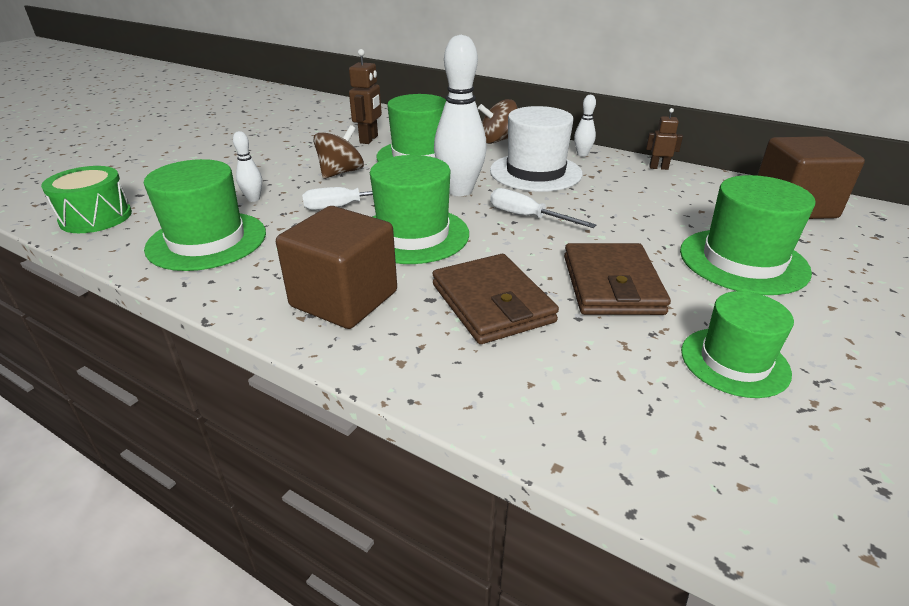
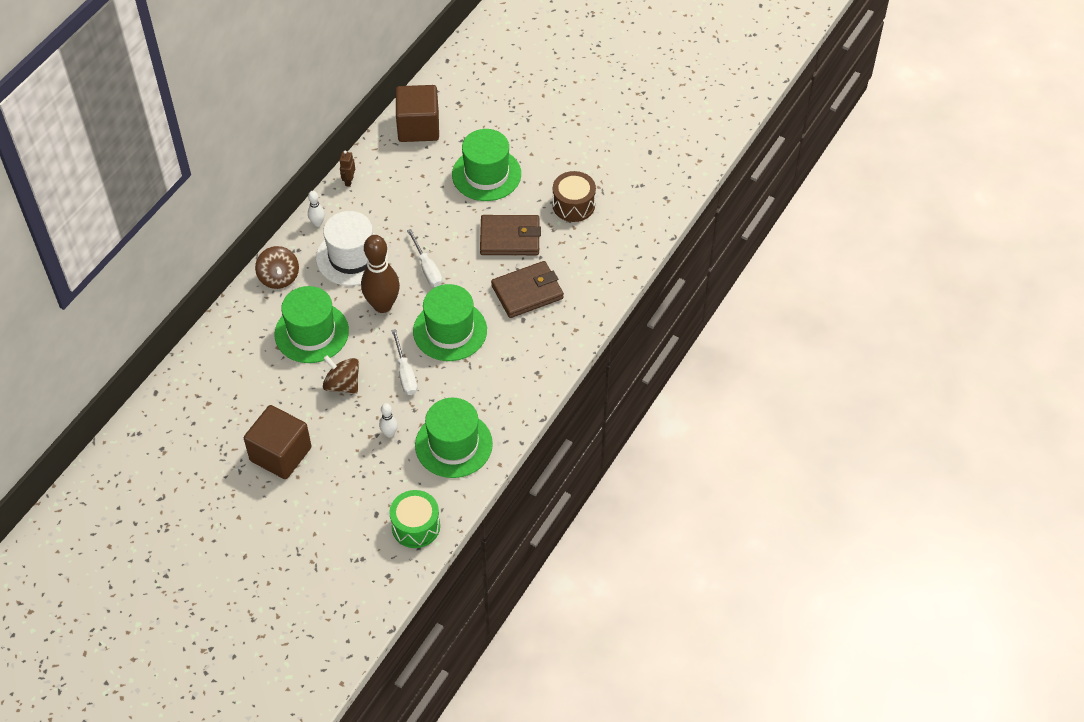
camera: 90 degrees left, 20 degrees up
(344, 299) = (523, 359): brown cube -> brown cube (280, 454)
(369, 139) = (266, 373): brown robot -> none
(460, 190) = (382, 305): white bowling pin -> brown bowling pin
(527, 217) = (427, 268): white screwdriver -> white screwdriver turned 60 degrees counterclockwise
(734, 362) = (573, 205): green hat -> brown drum

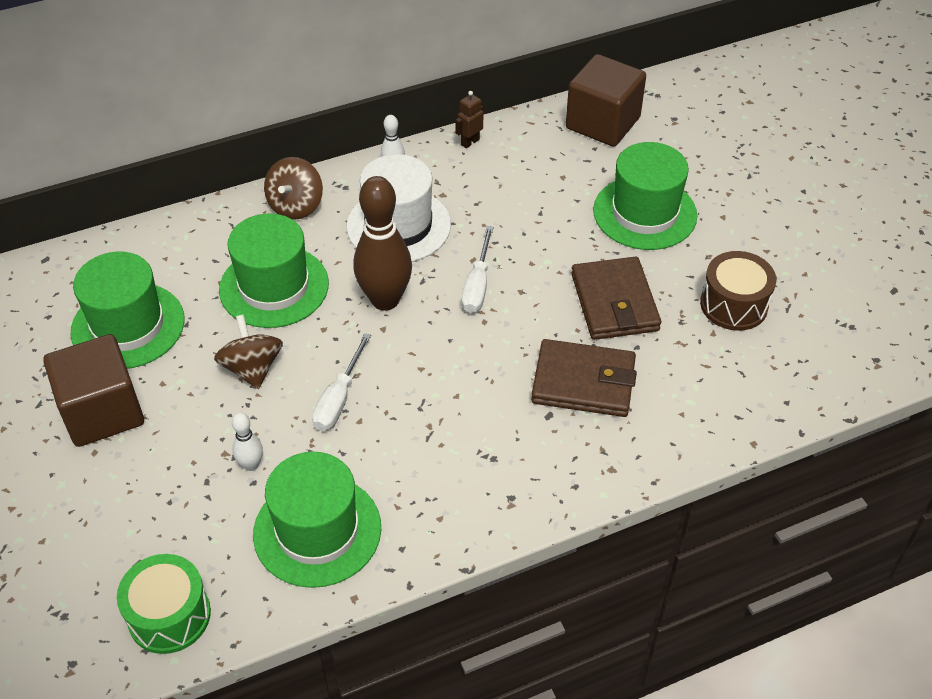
camera: 35 degrees right, 5 degrees down
(450, 331) = (441, 376): green hat -> green hat (128, 326)
(510, 238) = (614, 302): brown wallet -> brown wallet turned 45 degrees clockwise

